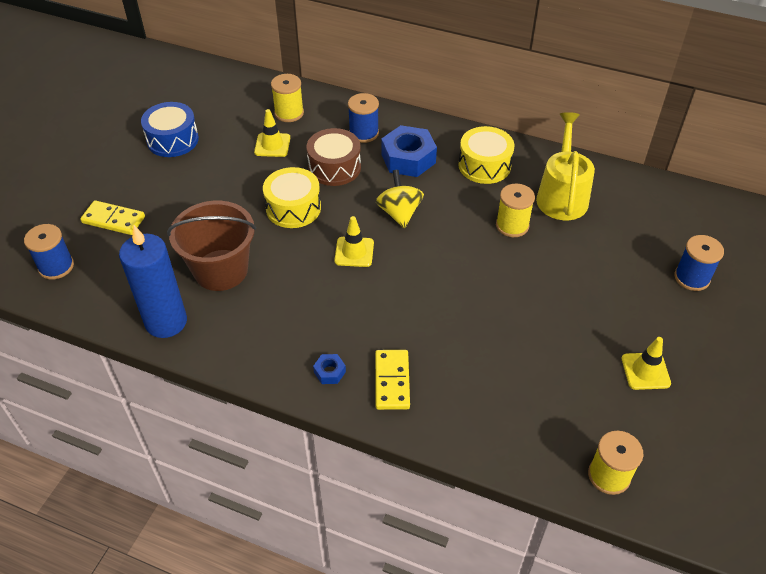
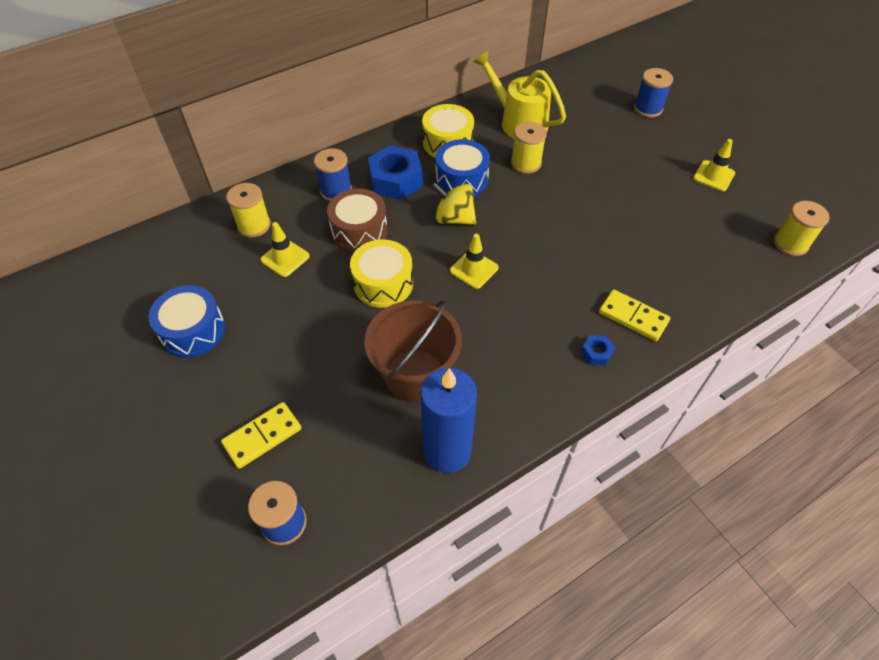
camera: 55 degrees left, 5 degrees up
(449, 195) = (461, 179): none -> blue drum

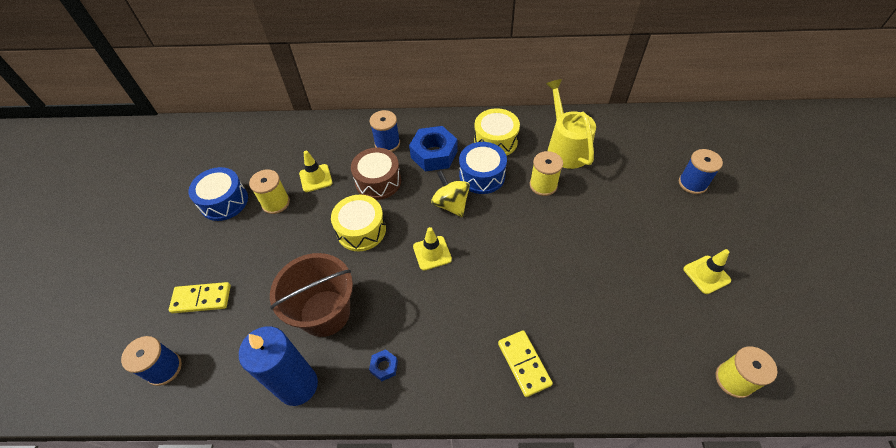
camera: 35 degrees right, 0 degrees up
(254, 225) = (316, 145): yellow spool -> yellow spool (275, 203)
(596, 353) = (468, 376): blue nut -> blue nut (384, 367)

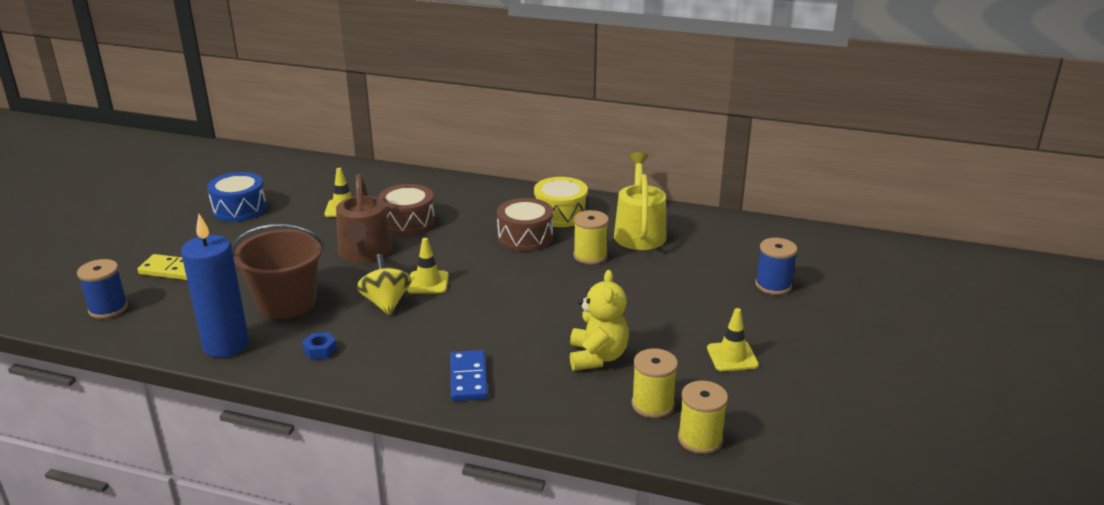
camera: 15 degrees right, 25 degrees down
(275, 203) = (290, 219): yellow spool -> yellow spool (652, 404)
(361, 230) = (364, 253): yellow drum -> brown watering can
(387, 143) = (437, 196): blue spool -> none
(434, 154) = (483, 212): blue nut -> none
(451, 204) = (474, 252): yellow spinning top -> yellow spinning top (386, 303)
(482, 176) = (525, 237): blue drum -> brown drum
(524, 364) = (468, 378): yellow domino -> blue domino
(609, 305) = (597, 357): none -> yellow teddy bear

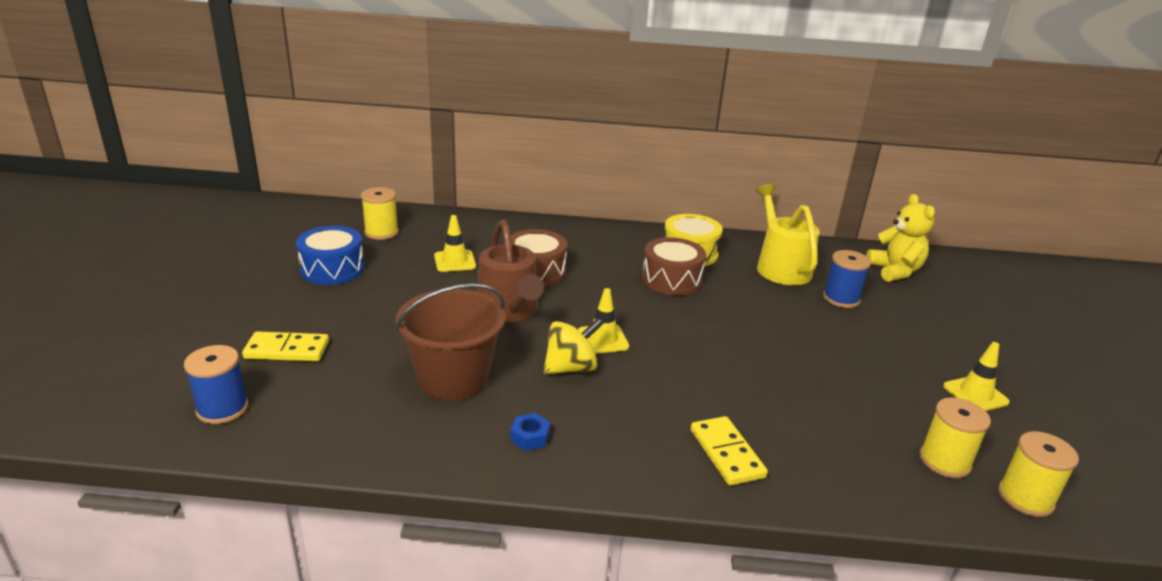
camera: 15 degrees left, 0 degrees up
(226, 345) = (407, 443): blue candle -> none
(386, 303) = (571, 368): yellow spinning top -> yellow spinning top turned 90 degrees clockwise
(468, 378) = (726, 453): blue domino -> yellow domino
(590, 256) = (751, 295): yellow spool -> yellow spool (381, 232)
(597, 357) = (844, 410): yellow teddy bear -> yellow teddy bear (894, 271)
(773, 285) = (948, 312): blue spool -> blue spool (841, 299)

